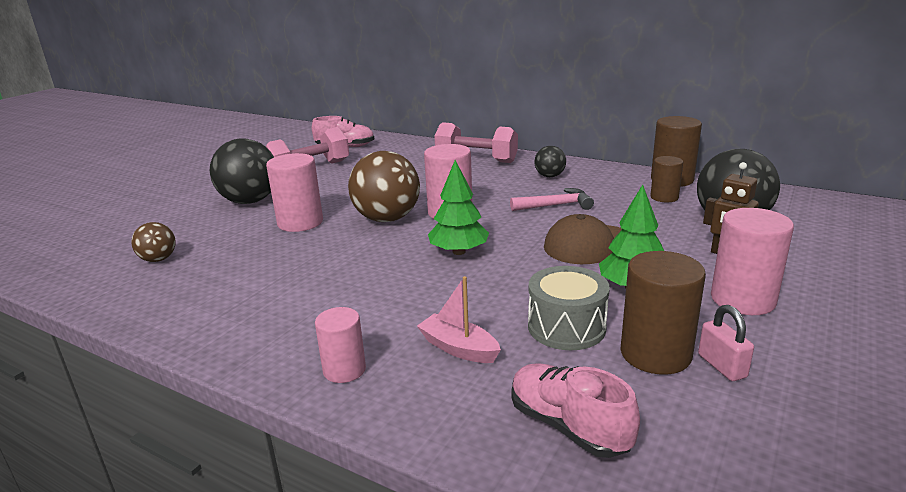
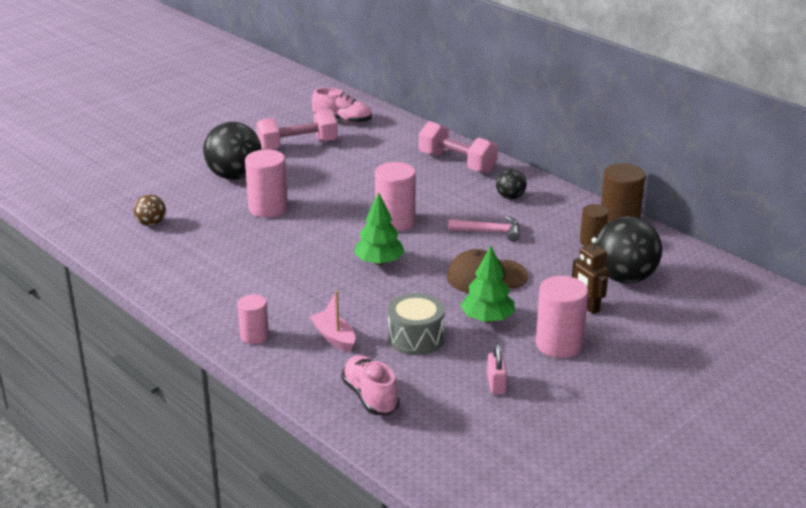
camera: 15 degrees right, 5 degrees up
(387, 219) = (340, 218): brown ball -> none
(655, 354) = (460, 368): brown cylinder -> none

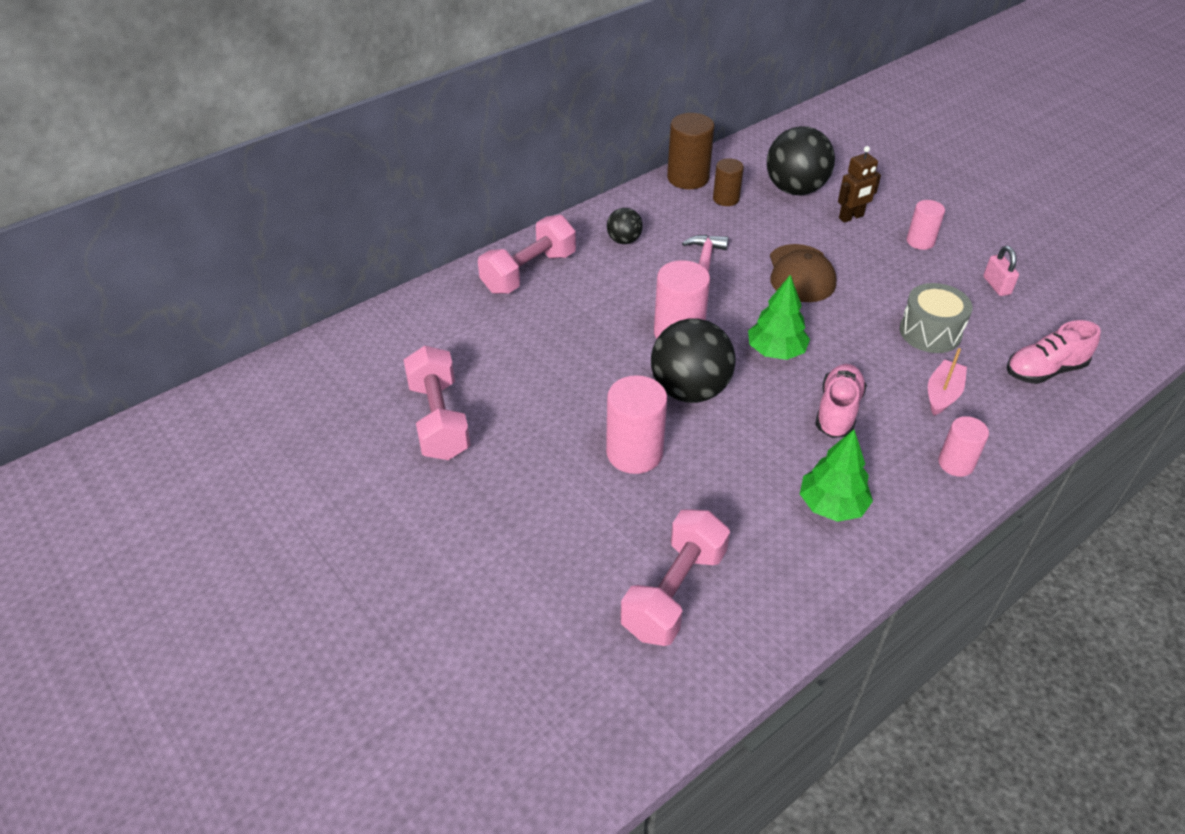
camera: 85 degrees left, 15 degrees up
(151, 224) = (674, 592): brown ball -> pink dumbbell
(234, 176) = (527, 493): black ball -> black ball (689, 390)
(334, 337) = (942, 394): pink boat -> pink boat turned 150 degrees clockwise
(343, 121) = (367, 369): pink shoe -> pink shoe (837, 411)
(487, 319) = (884, 280): green tree -> green tree (832, 505)
(496, 384) = (996, 286): pink padlock -> pink padlock turned 75 degrees clockwise
(559, 345) = (920, 241): pink cylinder -> pink cylinder, size x0.62

